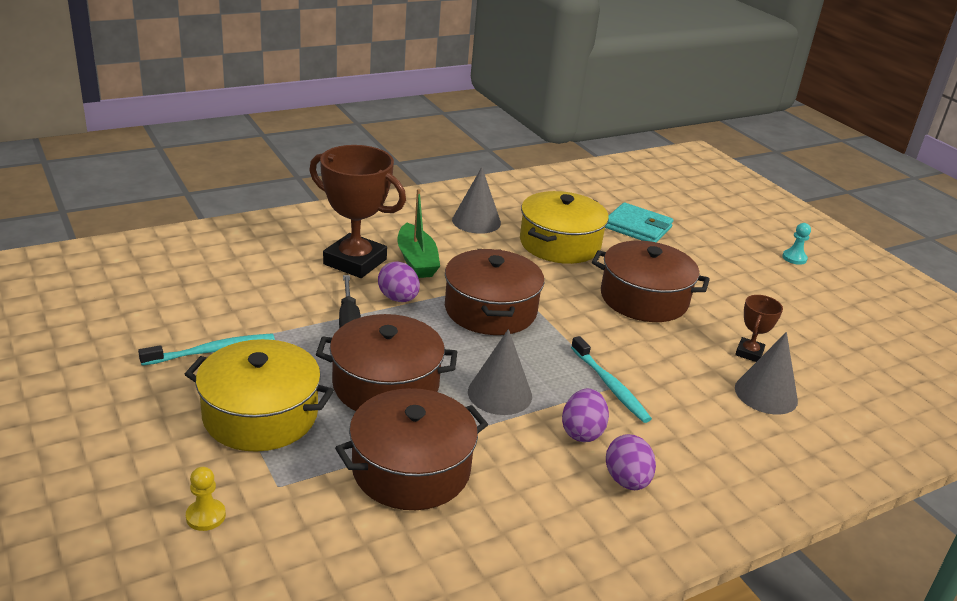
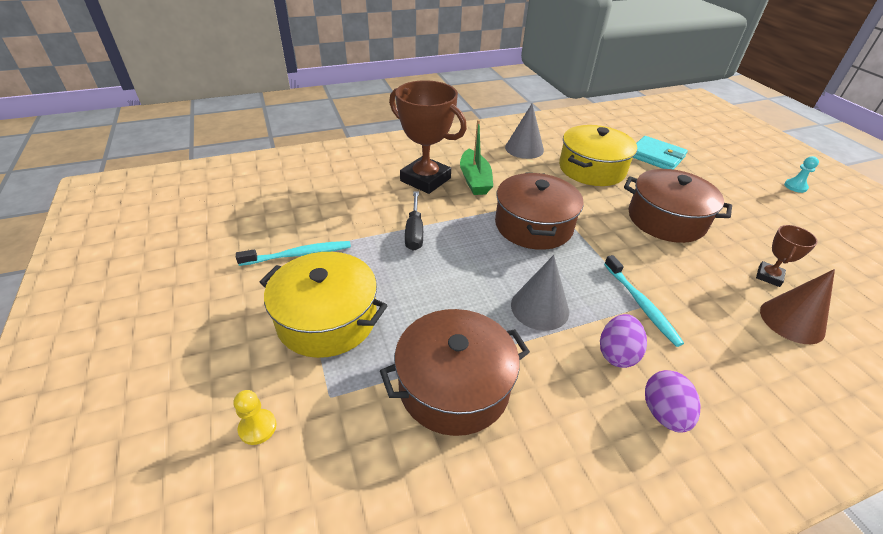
camera: 10 degrees right, 10 degrees up
(386, 385) = (439, 294): brown pot -> none
(398, 298) = (457, 212): purple egg -> none
(766, 394) = (792, 321): grey cone -> brown cone

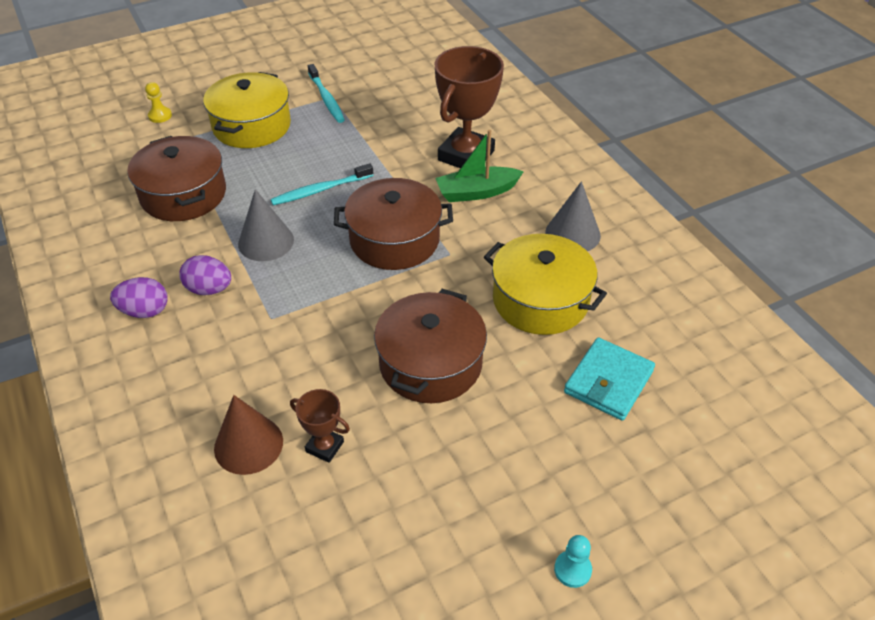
camera: 85 degrees right, 5 degrees up
(414, 232) = (368, 157): black screwdriver -> none
(641, 304) = (272, 315): turquoise toothbrush -> turquoise toothbrush (320, 190)

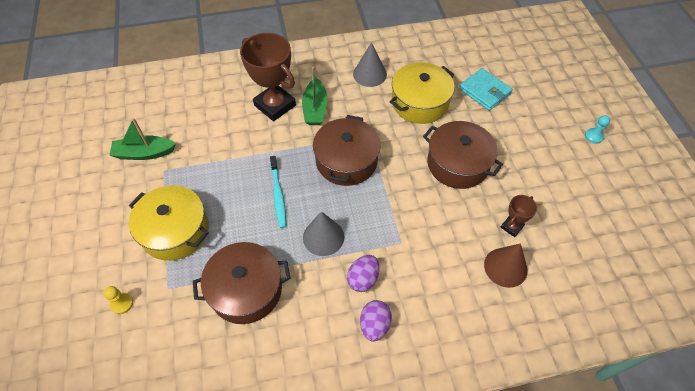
camera: 75 degrees left, 10 degrees up
(326, 99) = (164, 174): turquoise toothbrush -> none
(351, 78) = (144, 153): none -> green boat

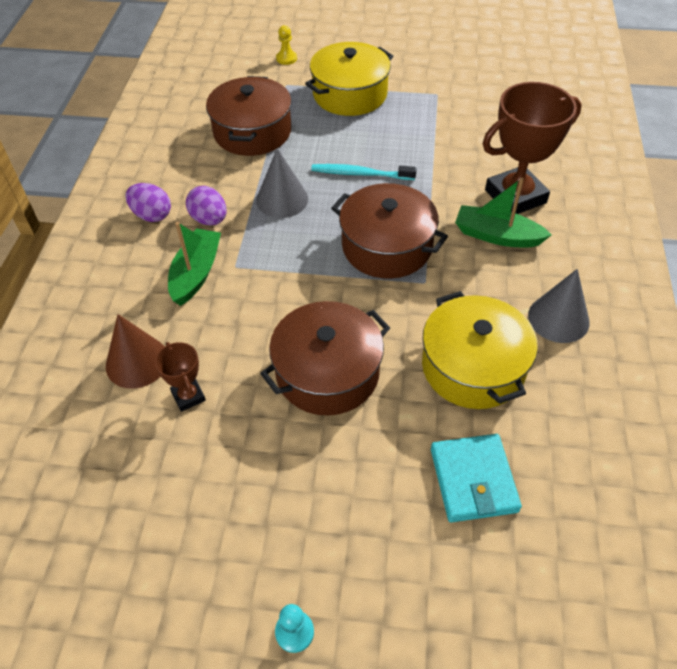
camera: 110 degrees right, 5 degrees down
(144, 153) = (468, 82): green boat -> green boat (196, 273)
(484, 91) = (473, 480): turquoise wallet -> turquoise wallet turned 75 degrees counterclockwise

